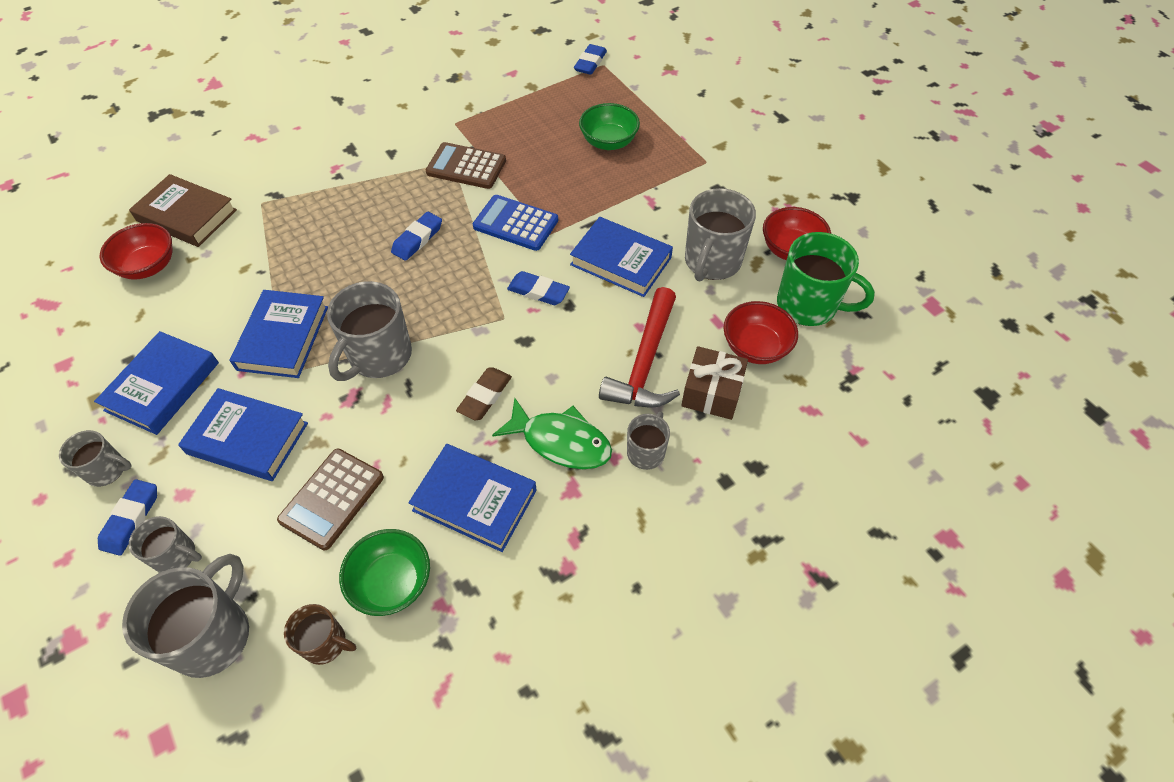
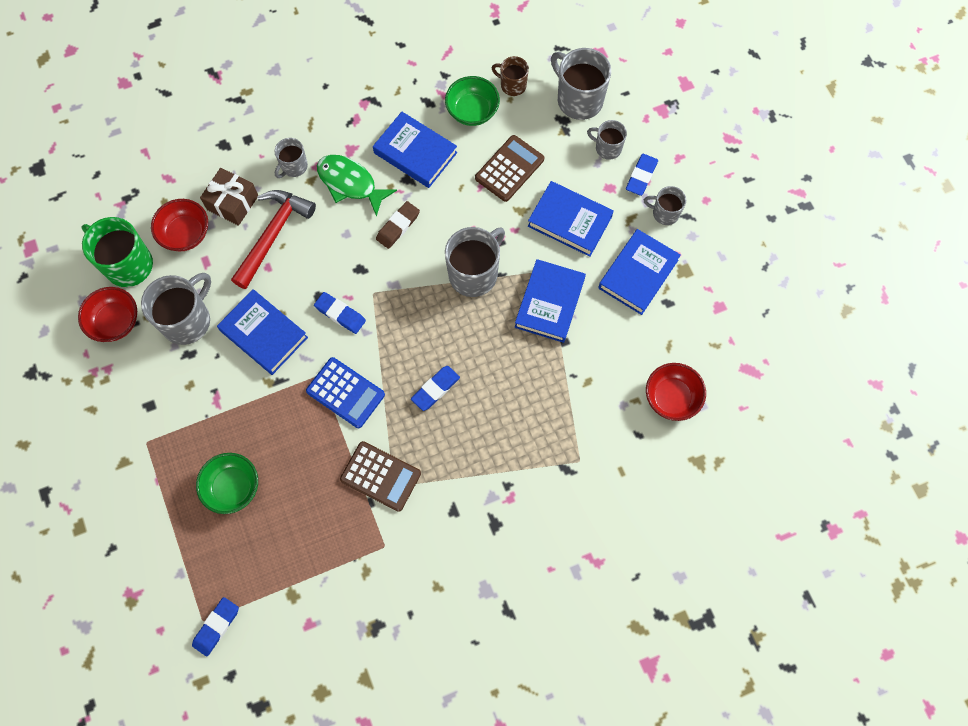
camera: 170 degrees left, 15 degrees up
(186, 215) = (647, 455): brown book -> none
(213, 635) = (578, 99): grey mug -> grey mug turned 105 degrees clockwise

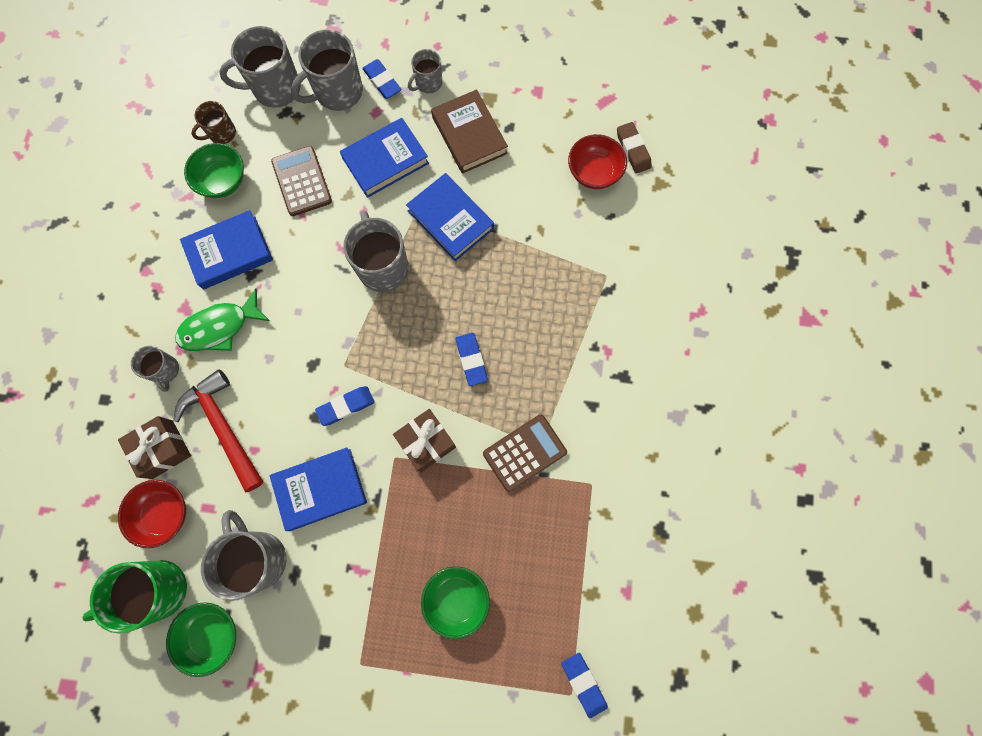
camera: 60 degrees left, 5 degrees up
(115, 322) = (212, 634): red bowl -> green bowl
(345, 393) = (426, 442): blue calculator -> brown gift
(398, 226) = (293, 308): brown eraser -> brown eraser (633, 150)
(607, 148) = (337, 92): grey mug -> grey mug, size x1.78
(638, 274) = (469, 135): blue book -> brown book

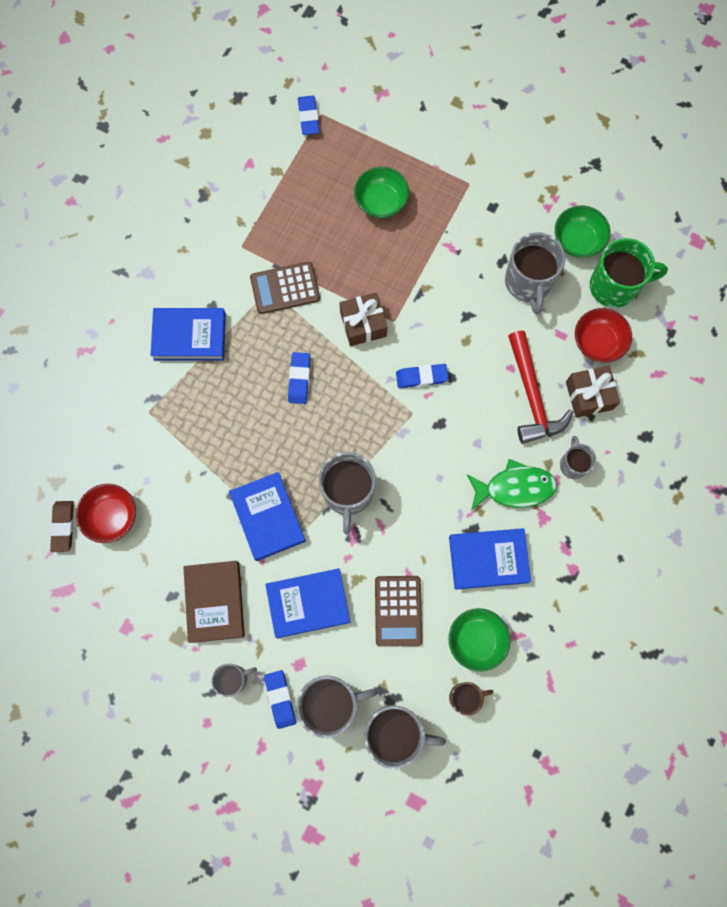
camera: 160 degrees left, 0 degrees up
(320, 489) = (463, 317): blue book -> blue book (189, 336)

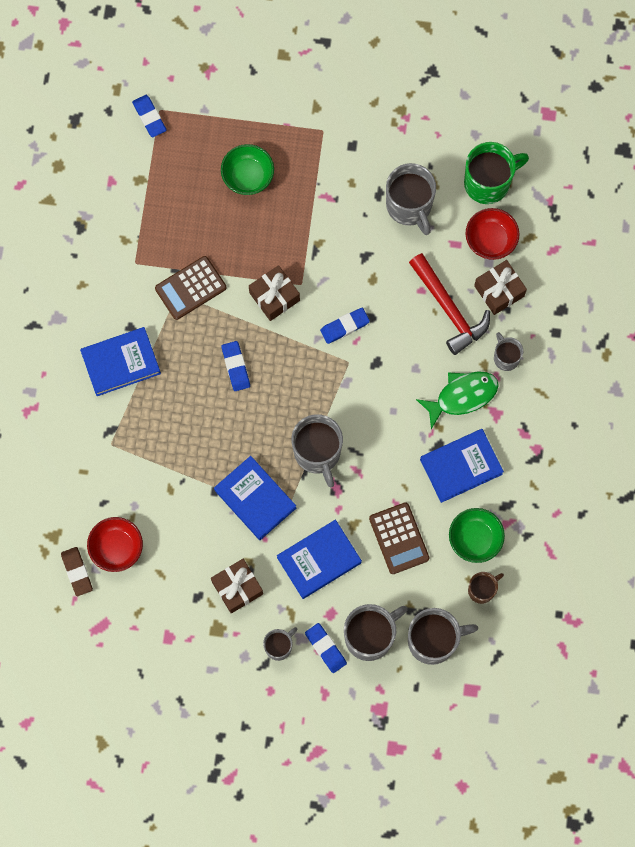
camera: 20 degrees left, 0 degrees up
(215, 602) = (237, 588): brown book -> brown gift
(577, 241) = (440, 151): green bowl -> none

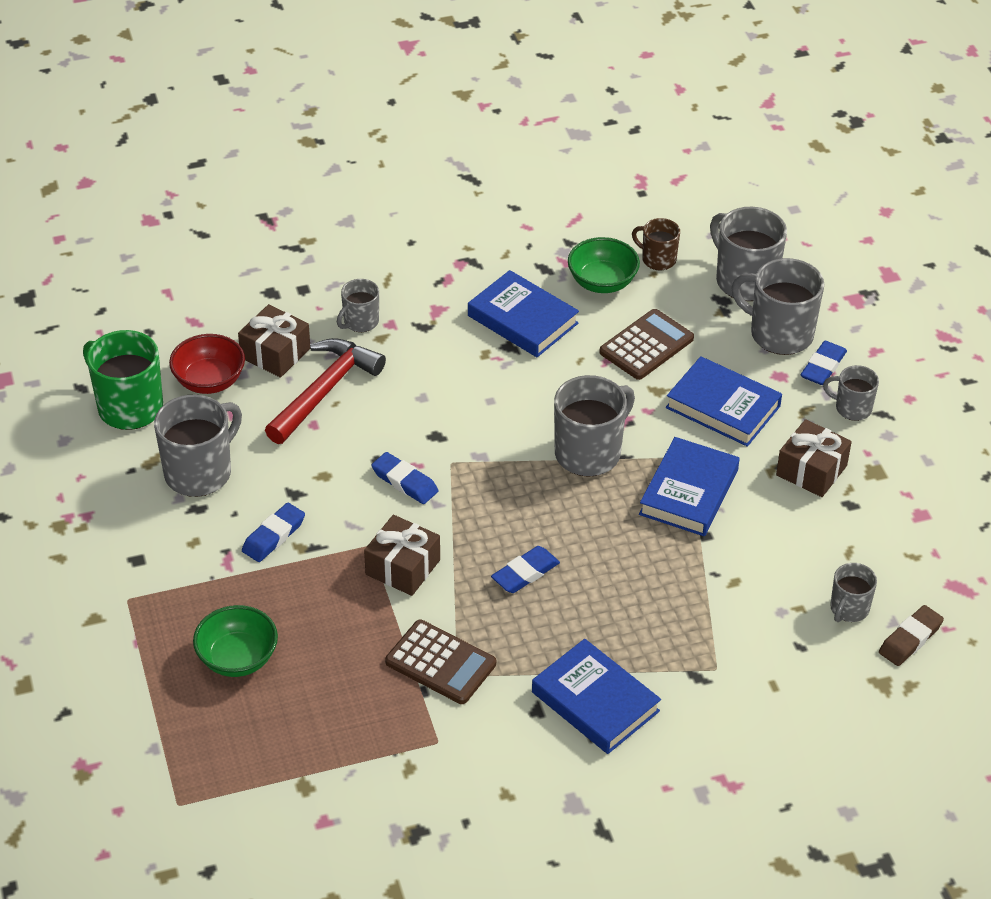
camera: 115 degrees left, 30 degrees down
(116, 548) = (849, 609): red bowl -> grey mug
(149, 117) = (196, 813): blue eraser -> blue eraser (273, 536)
(462, 396) = (433, 345): green fish -> none

